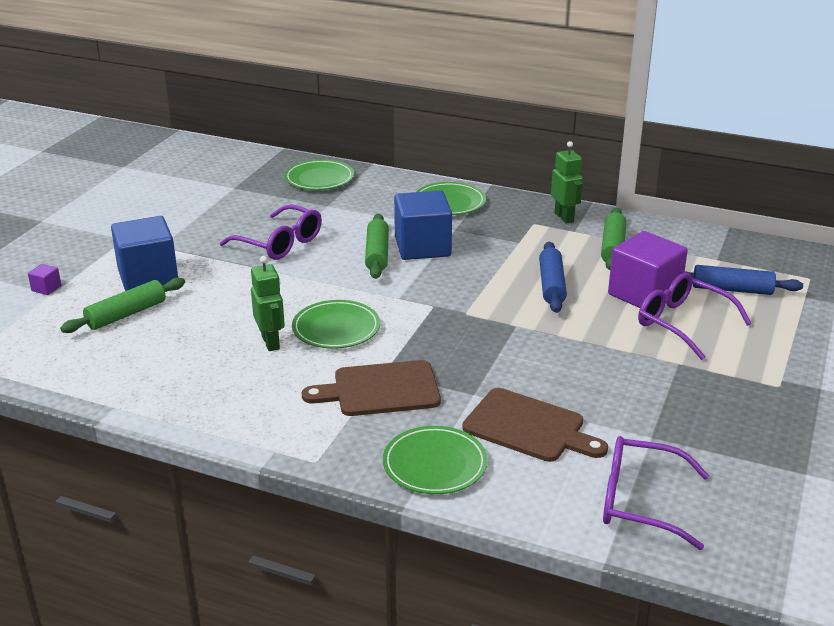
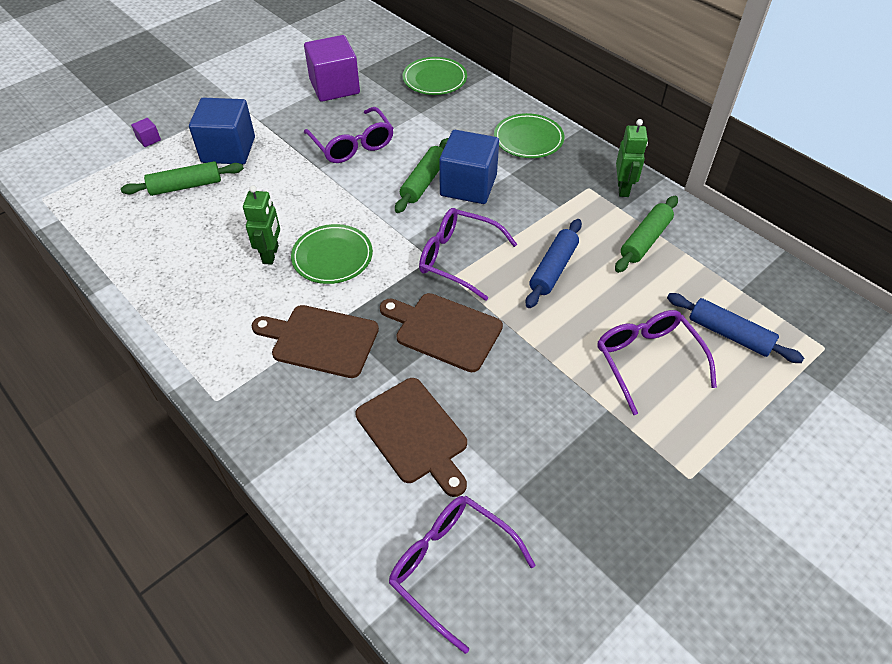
camera: 25 degrees right, 20 degrees up
(435, 464) = (306, 444): green plate -> none
(460, 299) = (458, 259): none -> purple glasses
(492, 351) = (444, 330): none -> brown cutting board
(644, 294) = (634, 310): purple cube -> purple cube (334, 87)

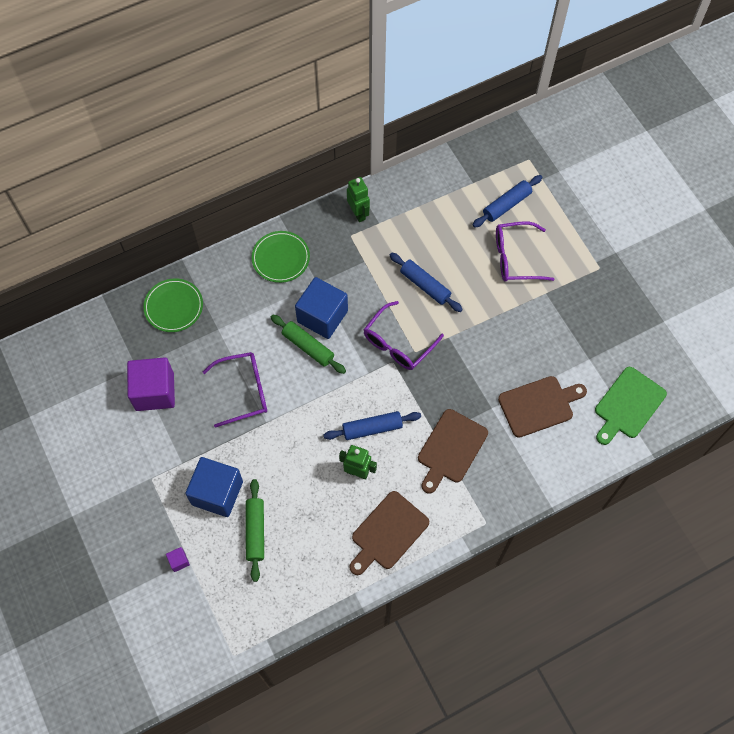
camera: 75 degrees left, 15 degrees up
(332, 257) = (372, 428): green plate -> blue rolling pin
(444, 330) = (461, 368): brown cutting board -> brown cutting board (387, 533)
(451, 567) = (628, 405): purple glasses -> green cutting board
(623, 188) = (358, 213): green robot -> green robot turned 45 degrees clockwise
(645, 240) = (414, 219): green rolling pin -> none

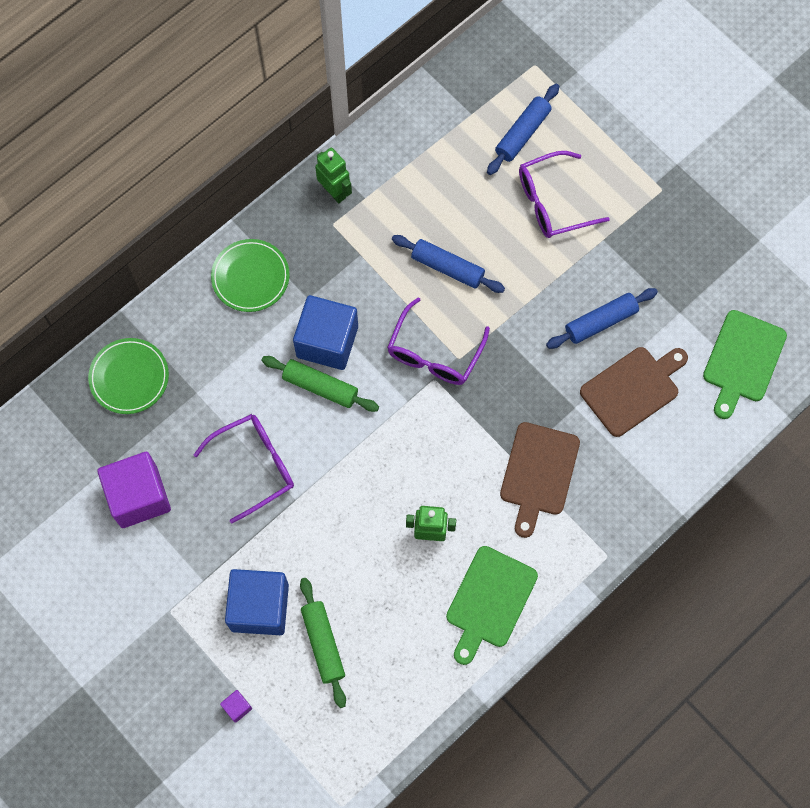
camera: 15 degrees left, 5 degrees up
(372, 428) = (432, 472): blue rolling pin -> blue rolling pin (600, 322)
(387, 533) = (489, 601): brown cutting board -> green cutting board

